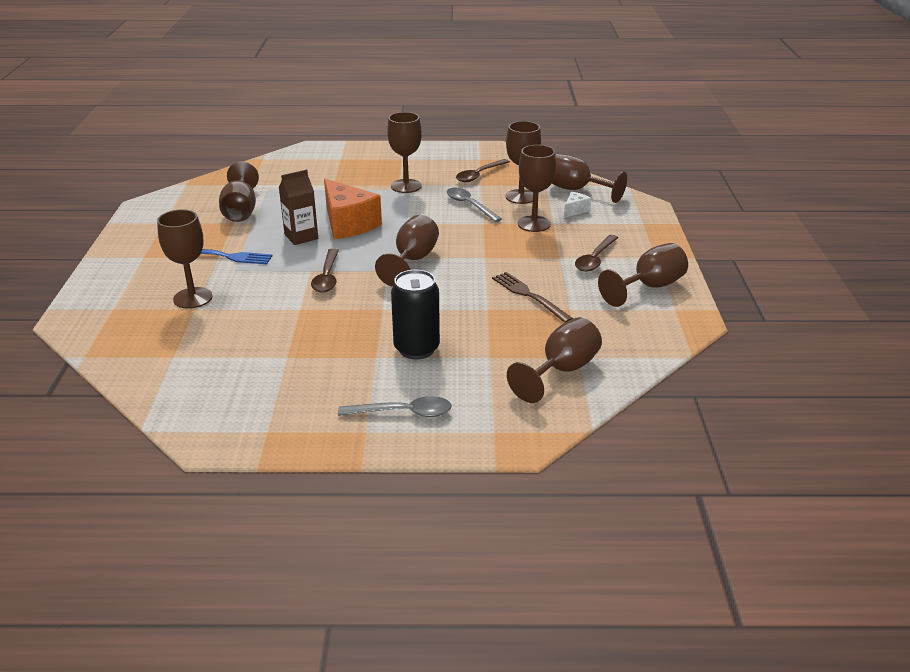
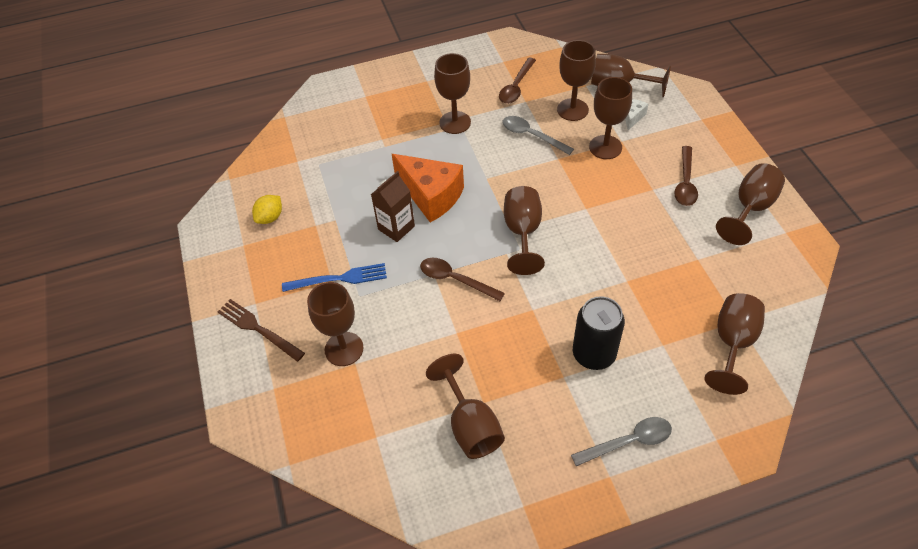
camera: 15 degrees left, 20 degrees up
(200, 211) = (270, 217): none -> yellow lemon
(240, 210) = (311, 204): brown goblet -> brown goblet (470, 425)
(327, 277) = (455, 279): brown spoon -> brown spoon turned 135 degrees clockwise
(528, 295) = (653, 251): brown fork -> brown fork (257, 328)

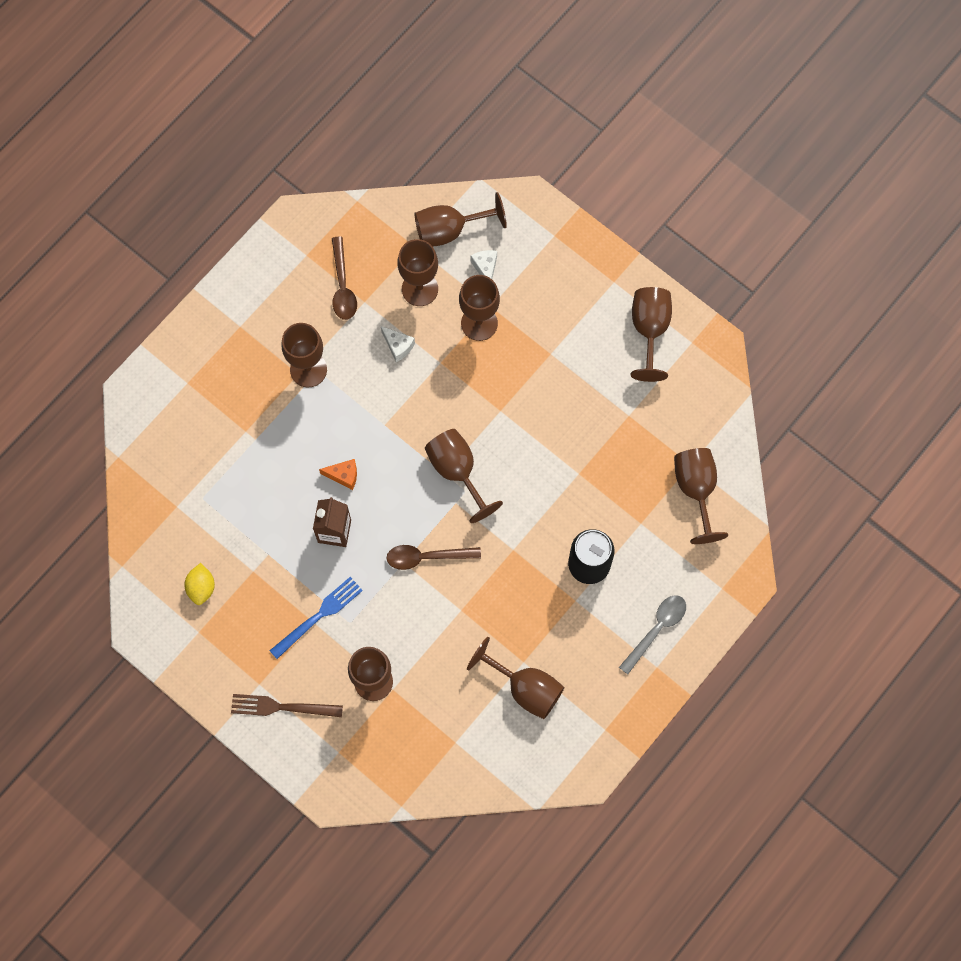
camera: 35 degrees left, 20 degrees up
(431, 196) = (343, 475): orange cheese -> orange cheese, size x0.45
(532, 136) = (398, 346): grey spoon -> white cheese
(685, 182) = (577, 329): brown spoon -> none

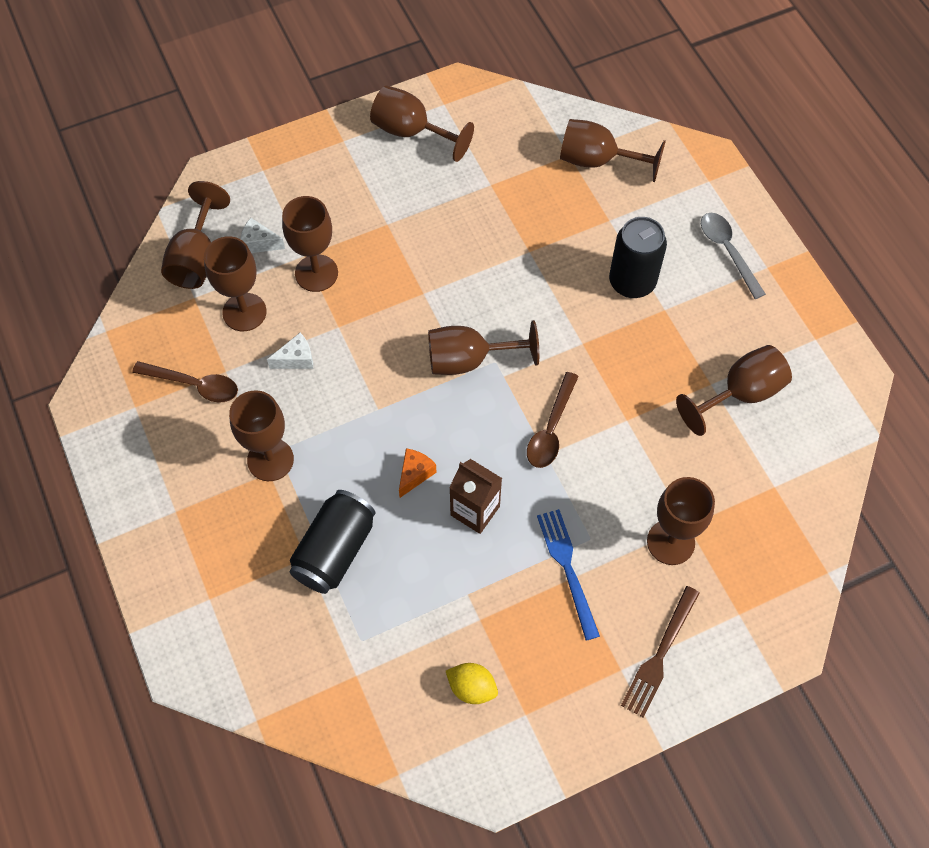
camera: 65 degrees left, 10 degrees down
(259, 448) = (335, 551): none -> black can

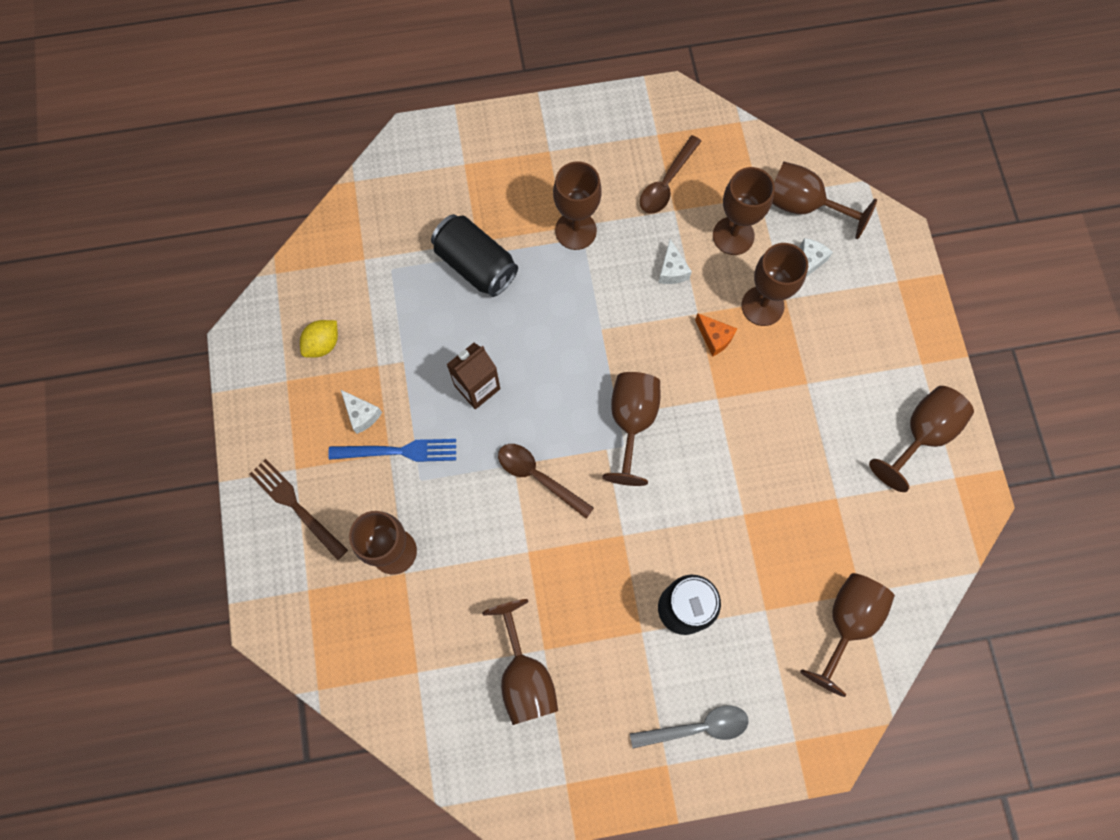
camera: 105 degrees right, 10 degrees up
(415, 474) = (527, 345): orange cheese -> orange cheese (714, 338)
(540, 619) = (362, 414): none -> white cheese

